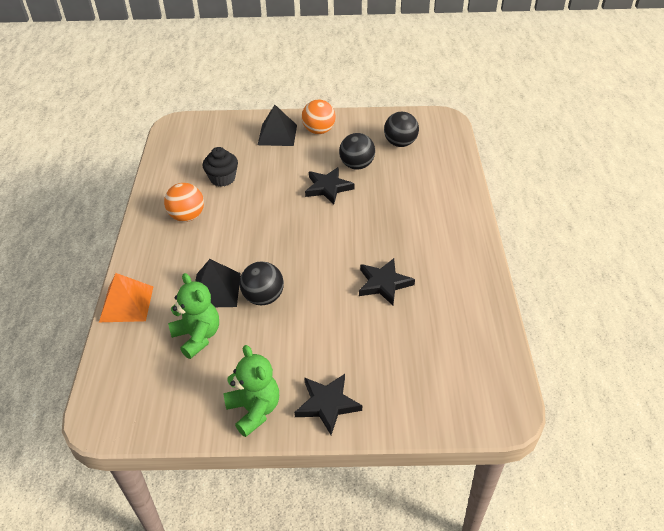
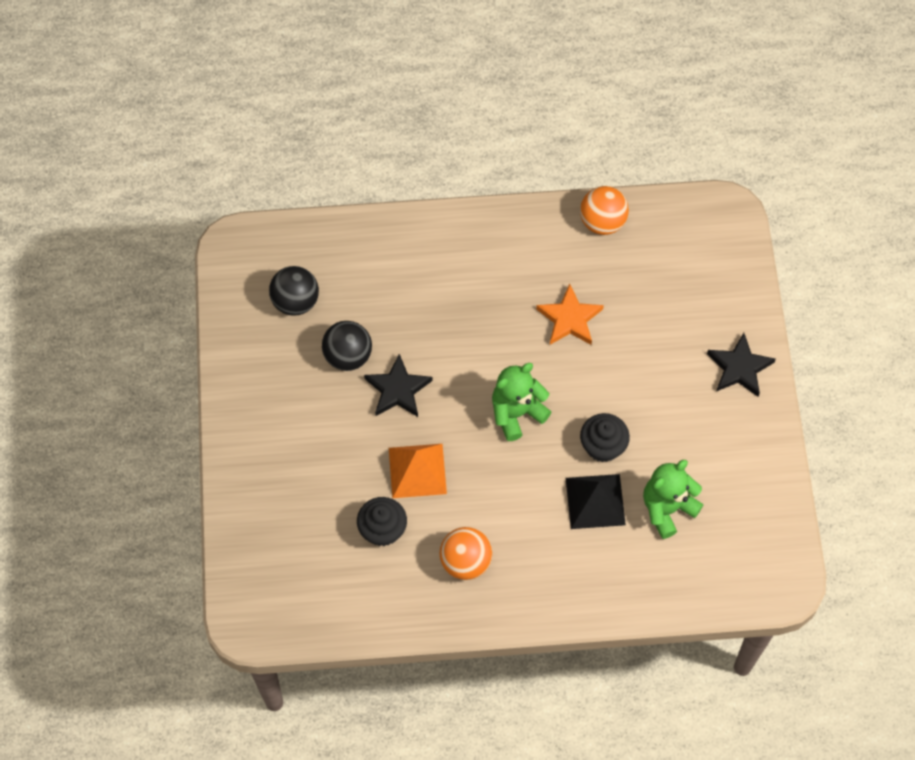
camera: 95 degrees left, 20 degrees up
(126, 304) = (626, 600): orange pyramid -> orange pyramid (417, 470)
(254, 410) = (755, 435): green teddy bear -> green teddy bear (517, 413)
(263, 298) = (603, 446): black ball -> black cupcake
(277, 135) = (275, 468): black pyramid -> none
(319, 131) = (265, 411): orange ball -> orange ball (602, 222)
(384, 283) = (569, 319): black star -> orange star

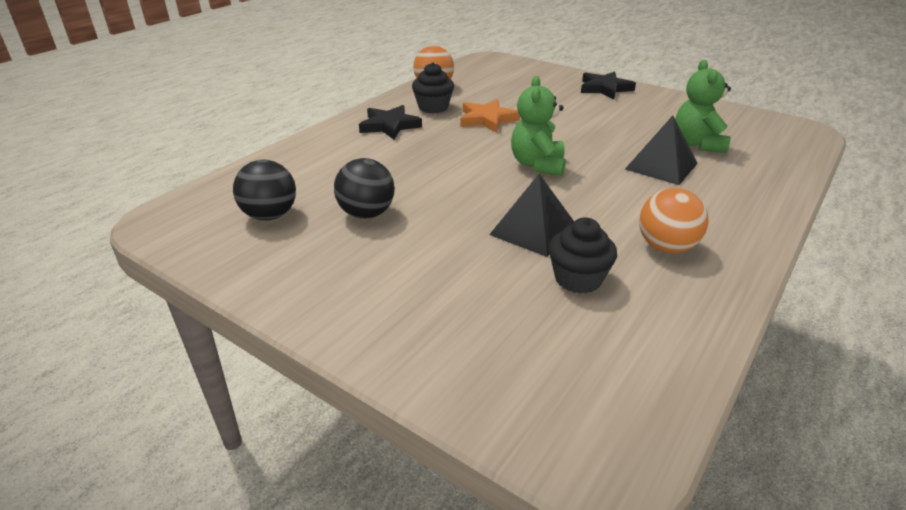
camera: 50 degrees left, 30 degrees down
(398, 390) = (438, 205): black star -> black star (389, 126)
(417, 470) = (534, 230): orange pyramid -> black pyramid
(603, 446) = (612, 146): black cupcake -> black cupcake (433, 107)

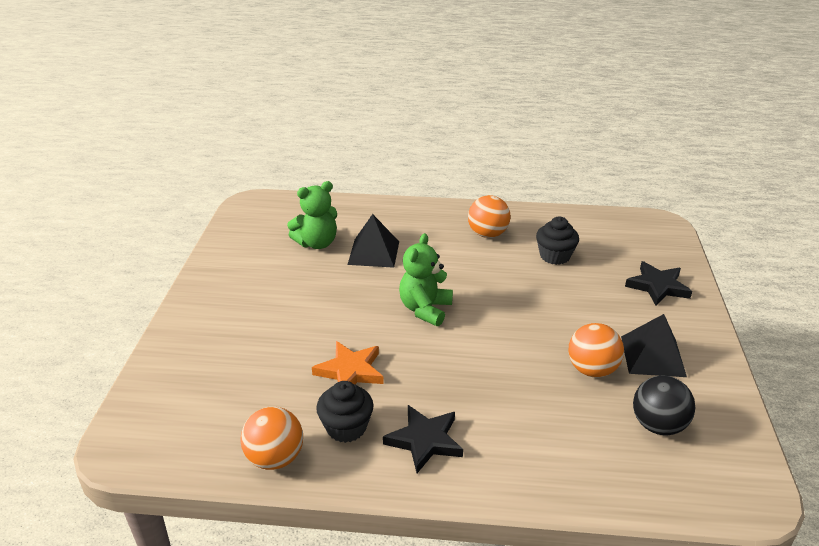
camera: 120 degrees left, 0 degrees up
(366, 214) = (592, 370): black ball -> orange ball
(534, 230) = (523, 284): black pyramid -> black pyramid (652, 356)
(537, 165) = (425, 309): green teddy bear -> green teddy bear turned 135 degrees clockwise
(605, 88) = (203, 315): black star -> black star (657, 286)

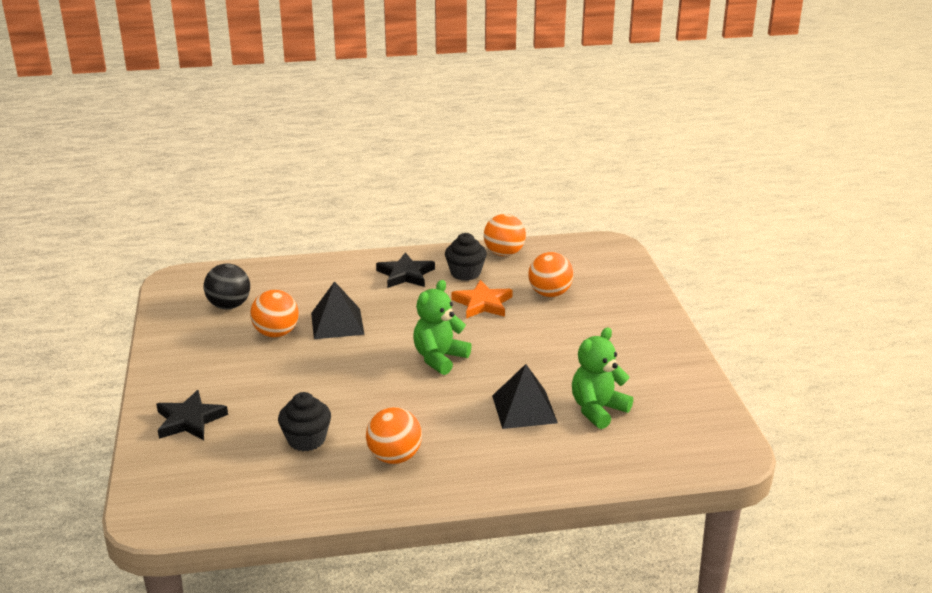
camera: 165 degrees right, 5 degrees down
(267, 372) = (549, 294): none -> orange ball
(425, 309) = (439, 358): green teddy bear -> green teddy bear turned 150 degrees counterclockwise
(652, 356) = (218, 351): black pyramid -> black pyramid (337, 323)

